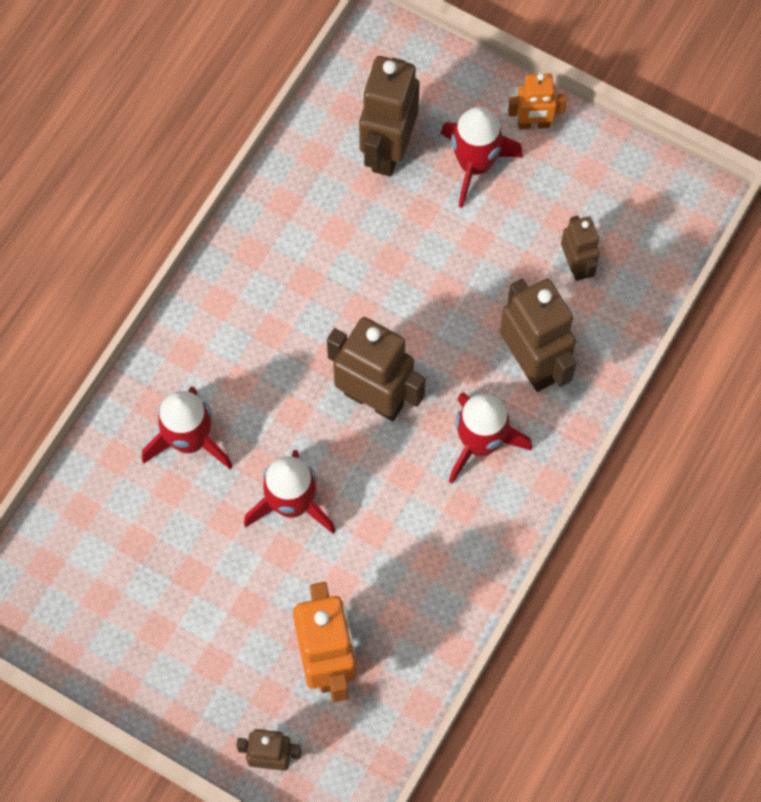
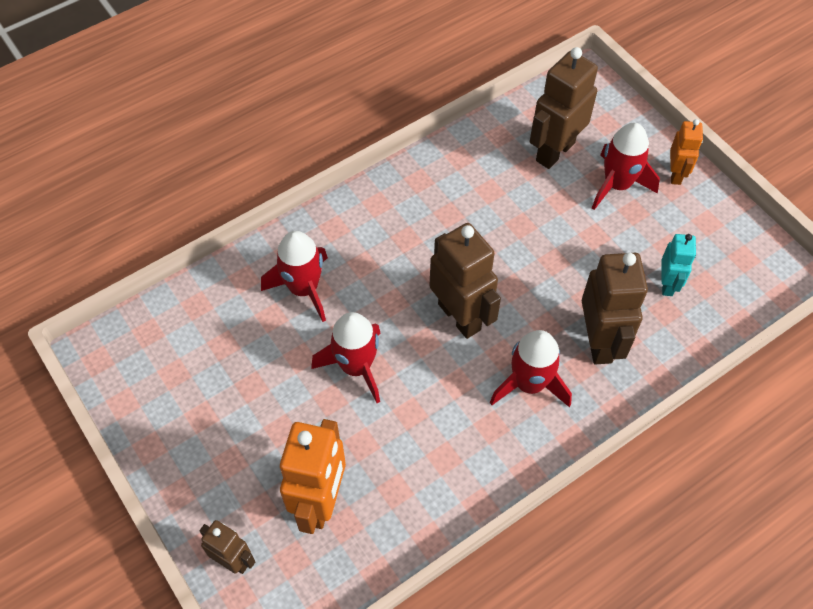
camera: 25 degrees right, 10 degrees down
(533, 124) = (676, 174): orange robot -> orange robot turned 105 degrees counterclockwise
(576, 265) = (667, 284): brown robot -> turquoise robot

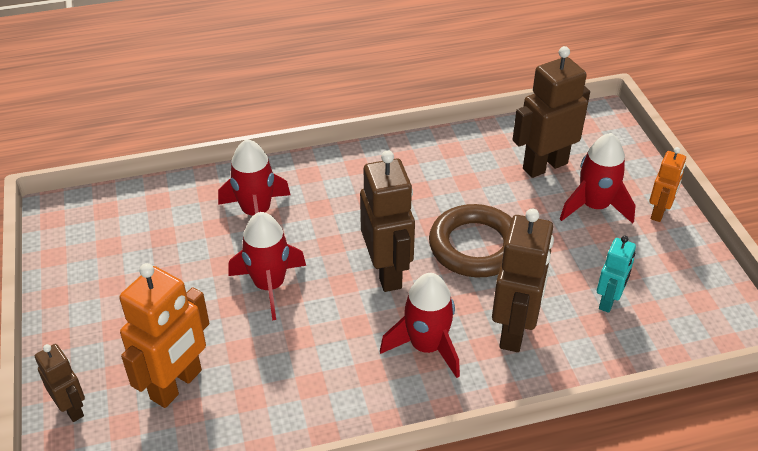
camera: 20 degrees right, 15 degrees down
(528, 262) = (475, 246): none -> brown ring

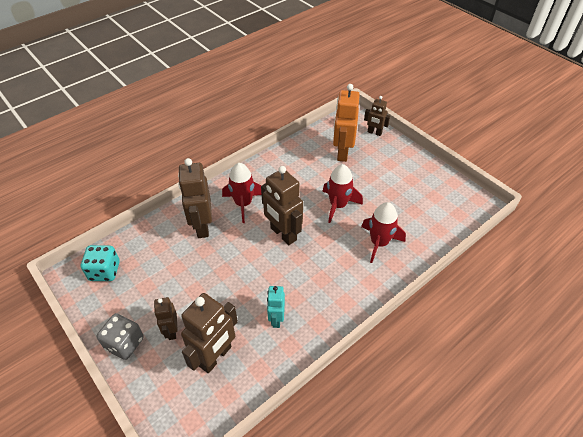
camera: 155 degrees right, 5 degrees up
(475, 246) = (241, 269): brown ring -> none
(594, 206) = (171, 331): red rocket -> brown robot
(608, 301) = (153, 261): turquoise robot -> turquoise robot (276, 319)
(659, 212) = (124, 343): orange robot -> grey dice
(689, 313) = (105, 271): none -> turquoise dice

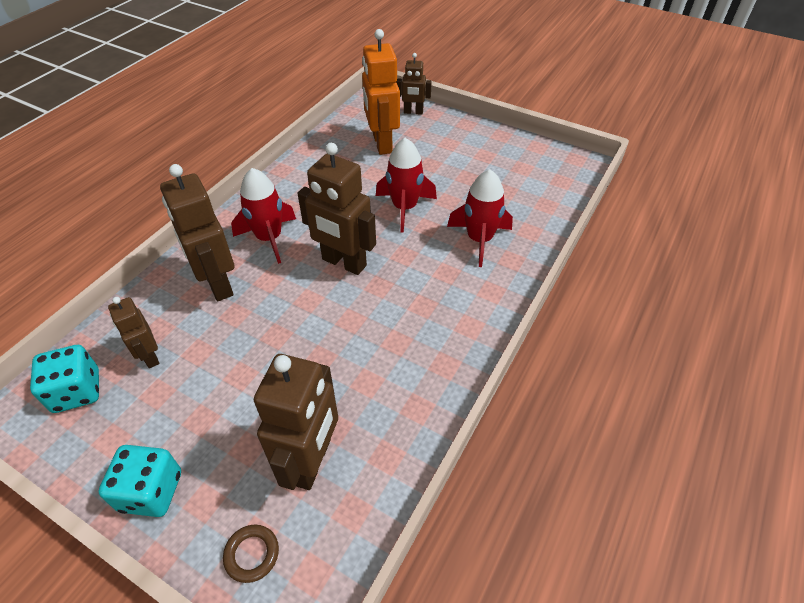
camera: 20 degrees left, 0 degrees up
(124, 343) = (151, 491): grey dice -> turquoise dice
(164, 398) = (252, 554): none -> brown ring
(171, 331) = (225, 446): brown robot -> brown robot (150, 356)
(276, 319) = (382, 378): turquoise robot -> none

